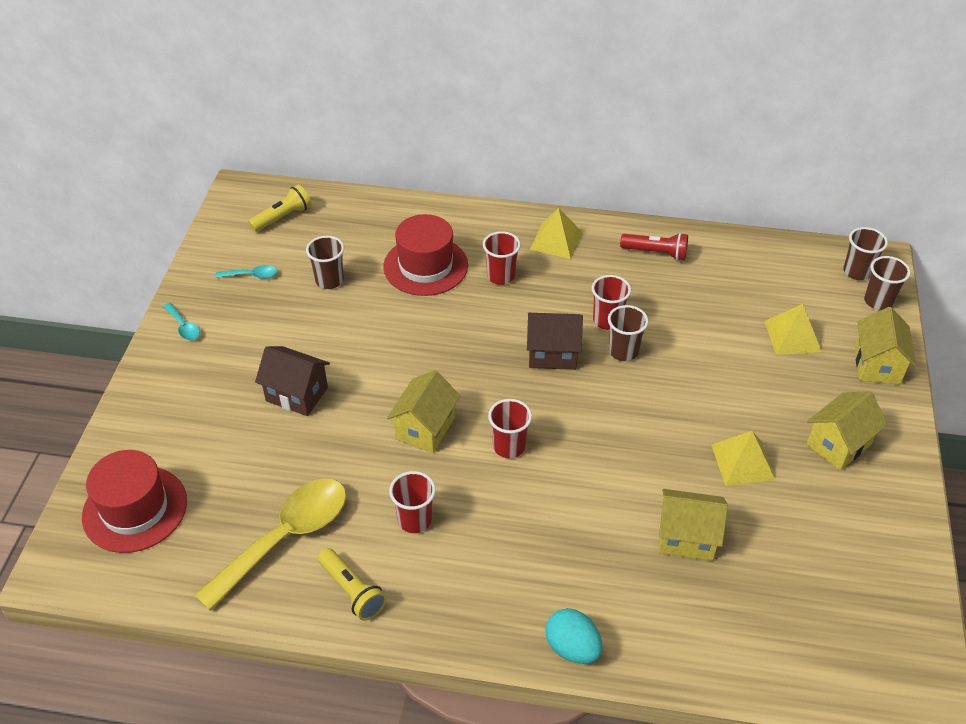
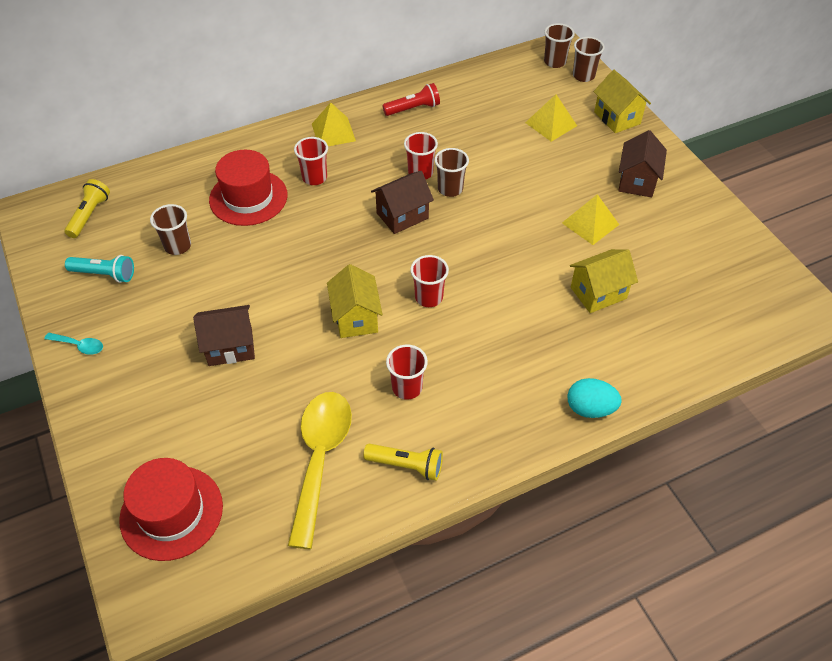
camera: 35 degrees left, 5 degrees up
(252, 275) = (104, 274): turquoise spoon -> turquoise flashlight
(838, 444) = (637, 181): yellow house -> brown house

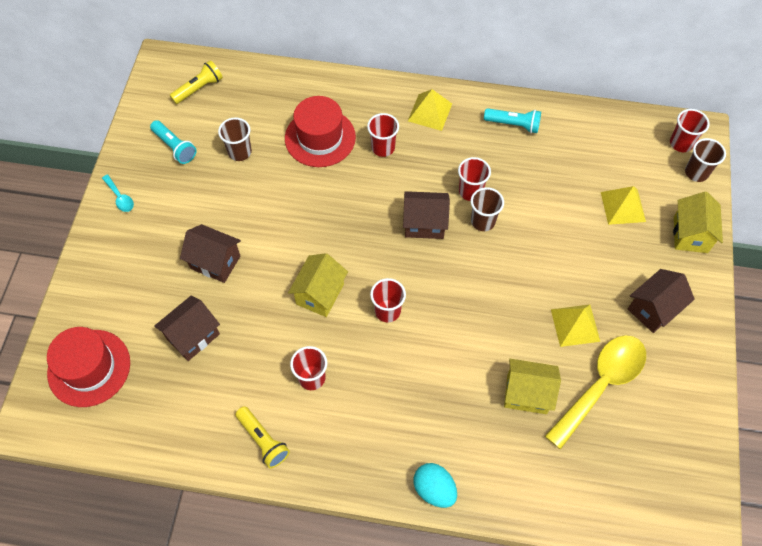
camera: 35 degrees right, 10 degrees up
(260, 420) = (193, 336): none -> brown house
(320, 459) = (210, 394): yellow spoon -> yellow spoon (601, 385)
(413, 109) = (513, 125): red flashlight -> turquoise flashlight
(555, 62) = (681, 143): brown cup -> red cup

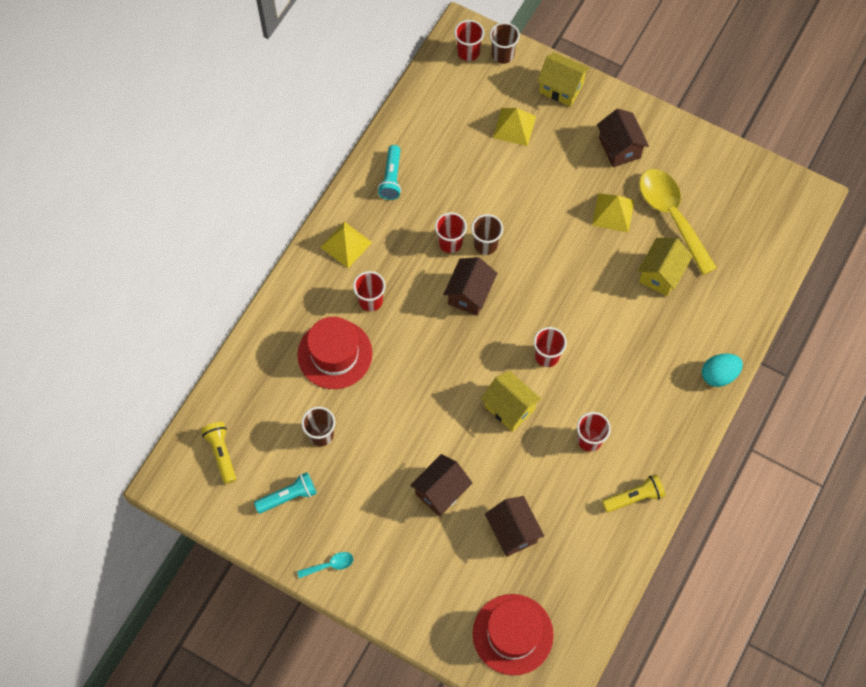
camera: 70 degrees left, 5 degrees up
(513, 125) = (391, 178): turquoise flashlight -> turquoise flashlight turned 150 degrees clockwise

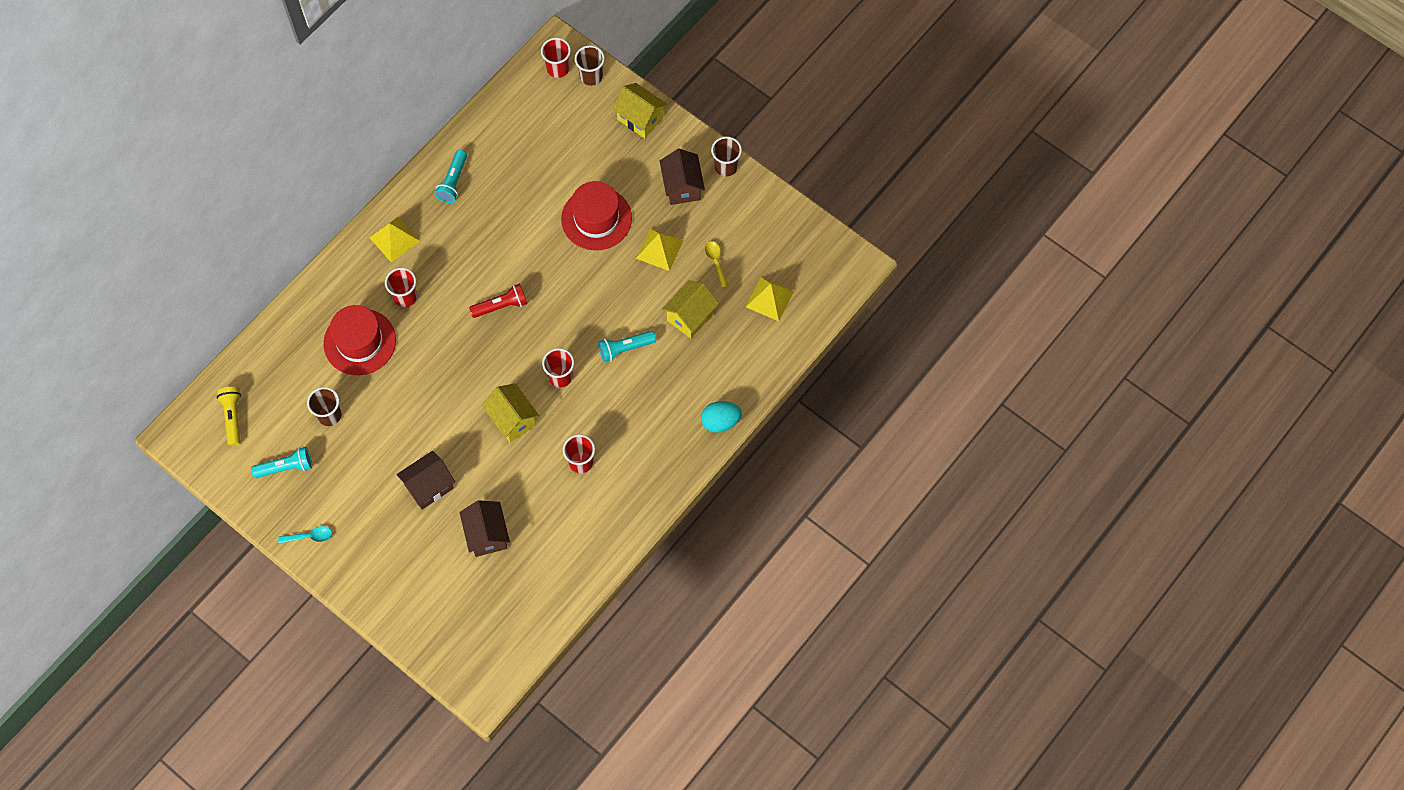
camera: 10 degrees right, 0 degrees up
(450, 243) = (494, 253): red cup -> none
(469, 294) = (501, 306): brown house -> red flashlight
(485, 244) = (528, 260): brown cup -> brown cup (726, 167)
(512, 634) = (464, 628): red hat -> red hat (596, 219)
(514, 127) = (584, 150): yellow pyramid -> yellow pyramid (769, 299)
(604, 317) = (625, 348): none -> turquoise flashlight
(634, 497) = (609, 523): yellow flashlight -> none
(672, 216) = (716, 262): yellow spoon -> yellow spoon, size x0.42

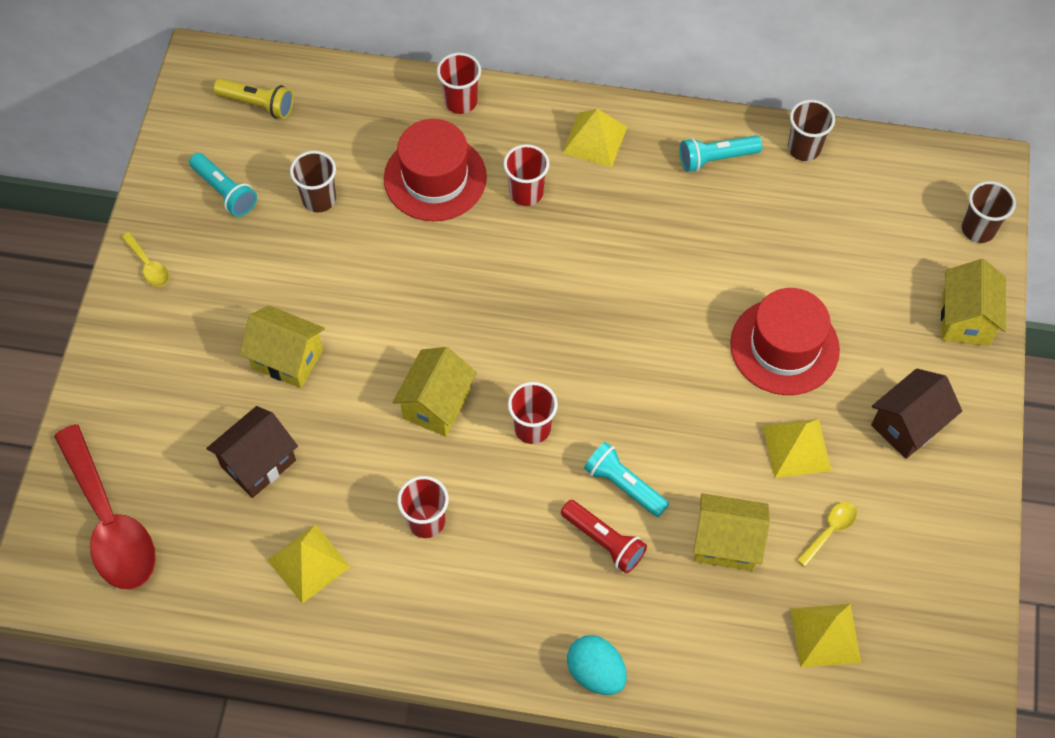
camera: 60 degrees right, 5 degrees down
(233, 417) = (257, 104): yellow flashlight -> yellow flashlight turned 60 degrees clockwise
(310, 536) = (148, 265): turquoise spoon -> yellow spoon
(429, 486) = (287, 359): brown house -> yellow house
(472, 634) = (110, 522): none -> red spoon
(501, 306) = (585, 304): red flashlight -> red flashlight (604, 541)
(558, 69) = (958, 186): red cup -> red cup (460, 102)
(566, 537) = (308, 563): none -> yellow pyramid
(726, 167) = (979, 464): brown cup -> brown cup (804, 148)

